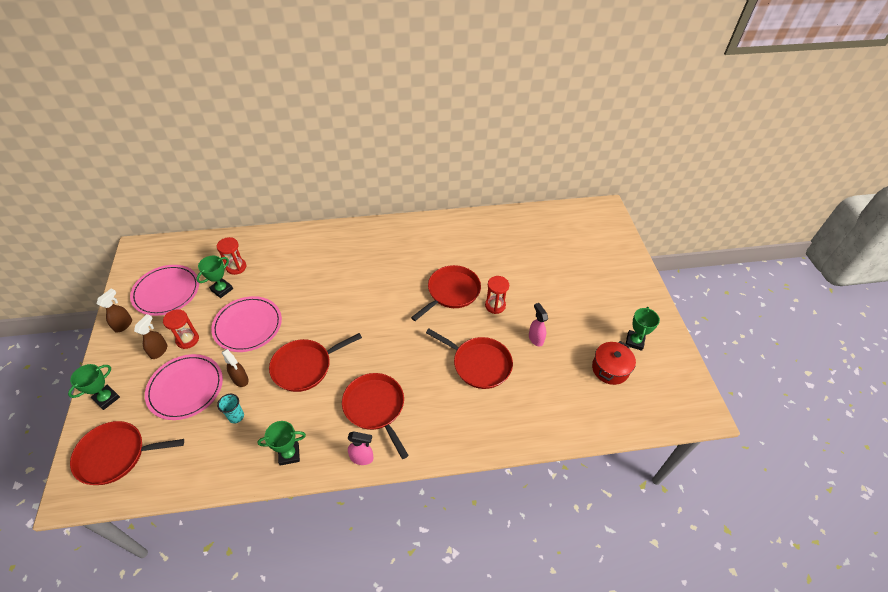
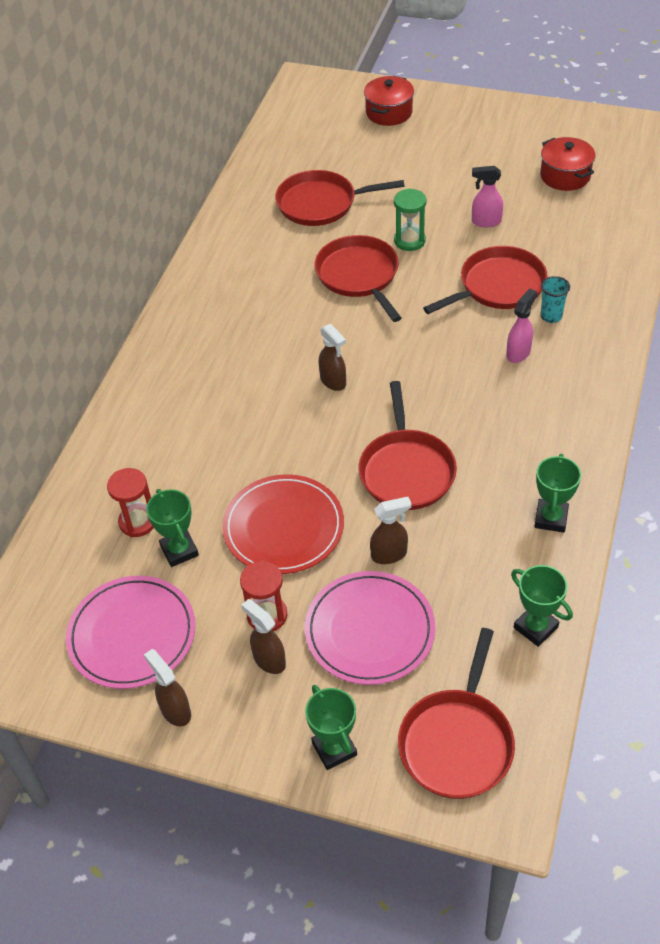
camera: 60 degrees left, 0 degrees up
(236, 416) = (457, 571): turquoise cup -> turquoise cup (551, 316)
(248, 325) = (283, 527): pink plate -> red plate
(361, 310) = (333, 381): none -> brown spray bottle
(362, 458) = (590, 441): pink spray bottle -> pink spray bottle (518, 353)
(375, 407) = (517, 408): red pan -> red pan (320, 203)
(495, 305) = (409, 241): red hourglass -> green hourglass
(607, 256) = (389, 112): none -> red pot
(634, 341) = (536, 141): green trophy -> green trophy (535, 627)

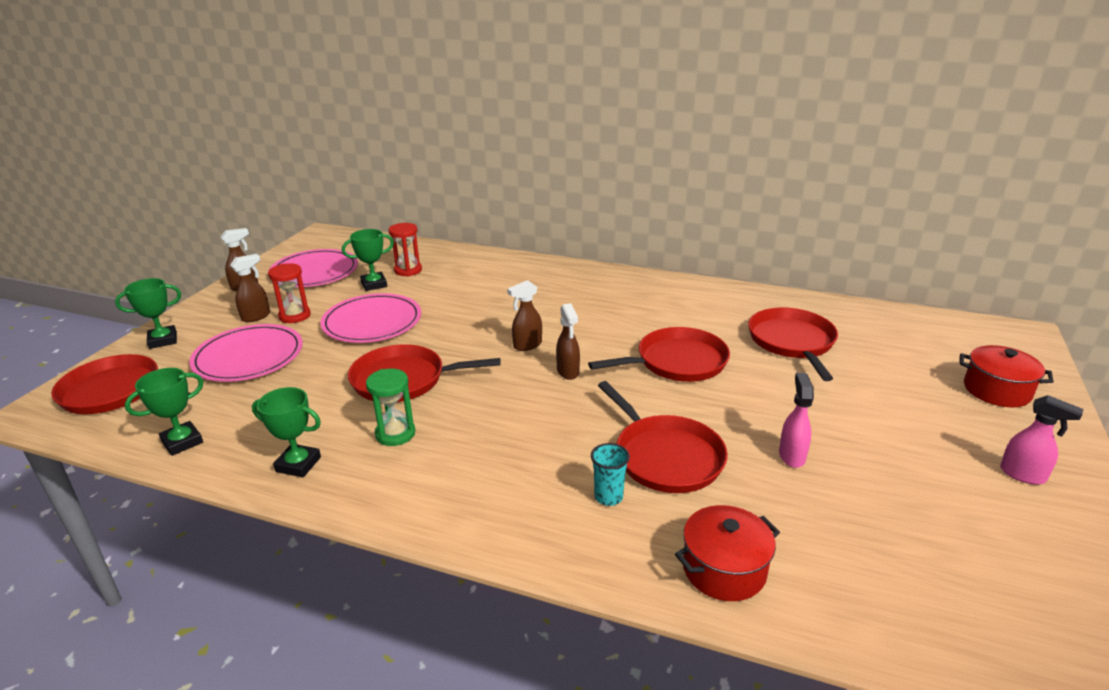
camera: 90 degrees right, 20 degrees down
(283, 527) = (372, 322): red plate -> pink plate
(389, 554) = (315, 368): brown spray bottle -> brown spray bottle (568, 372)
(409, 241) = (741, 395): green hourglass -> green hourglass (395, 434)
(518, 353) = (546, 463): pink spray bottle -> pink spray bottle (1023, 475)
(565, 176) = (930, 546): red pot -> red pot (724, 569)

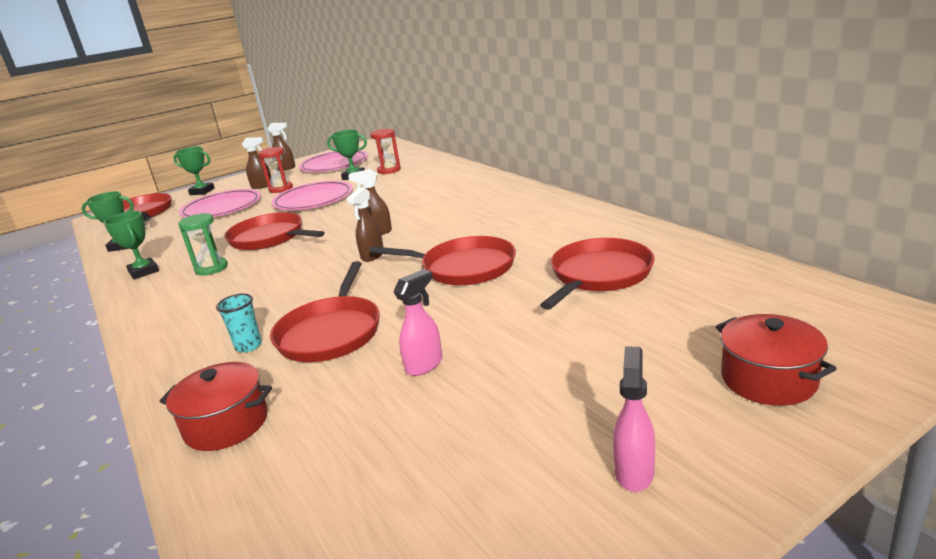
camera: 40 degrees right, 5 degrees down
(1023, 475) = (634, 472): pink spray bottle -> pink spray bottle turned 150 degrees counterclockwise

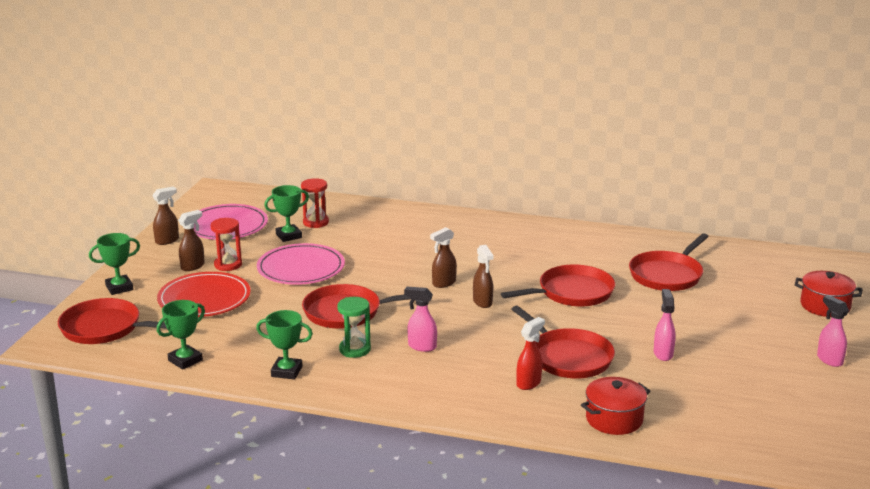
camera: 45 degrees left, 0 degrees up
(222, 208) = (204, 298): pink plate -> red plate
(248, 346) = (529, 383): turquoise cup -> red spray bottle
(253, 280) = (421, 346): none -> pink spray bottle
(599, 275) = (667, 275): red pan -> red pan turned 135 degrees counterclockwise

